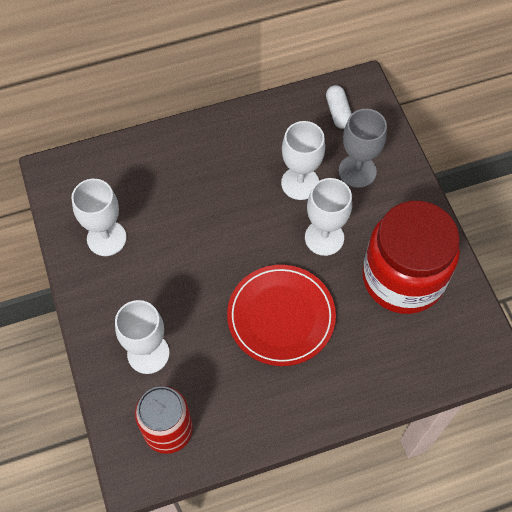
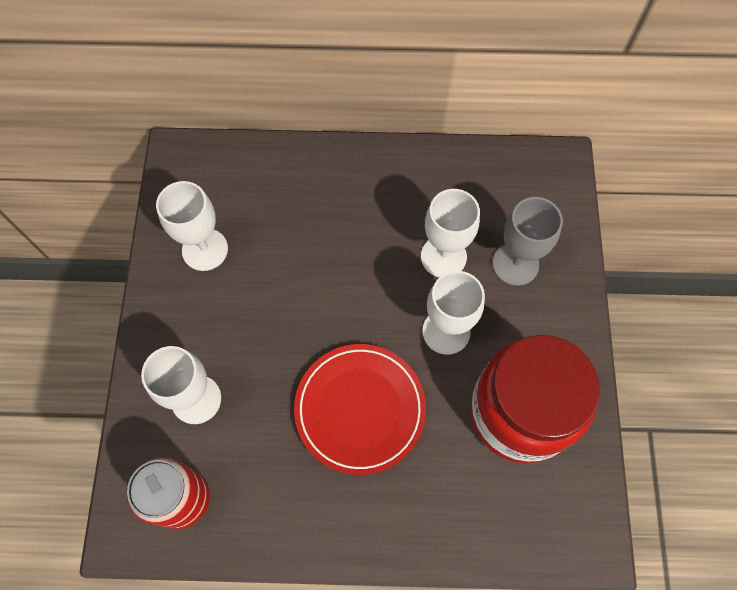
camera: 20 degrees right, 5 degrees up
(338, 112) = (520, 186): white capsule -> none

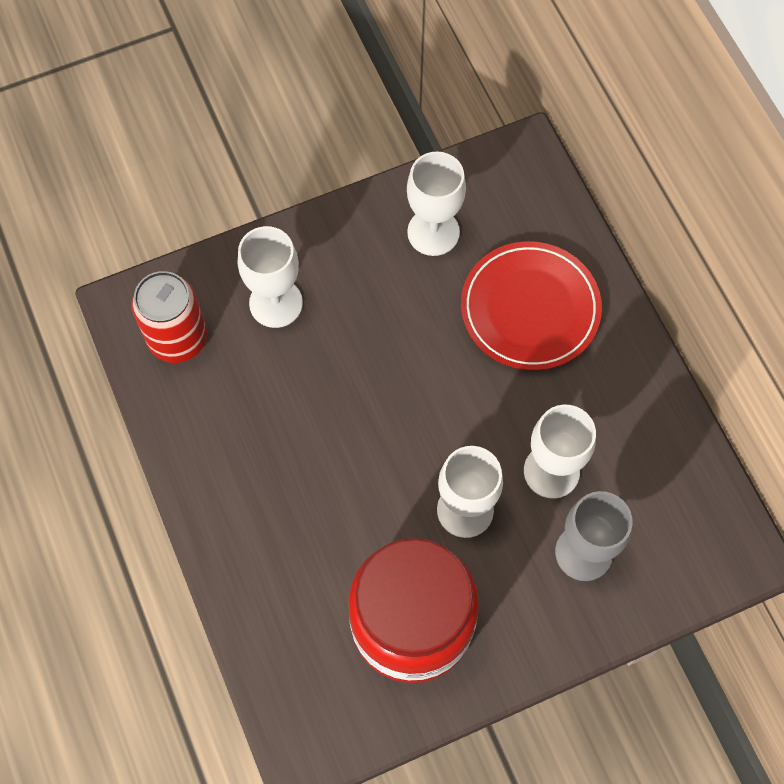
camera: 65 degrees right, 0 degrees up
(360, 409) = (338, 459): red plate -> red plate (530, 309)

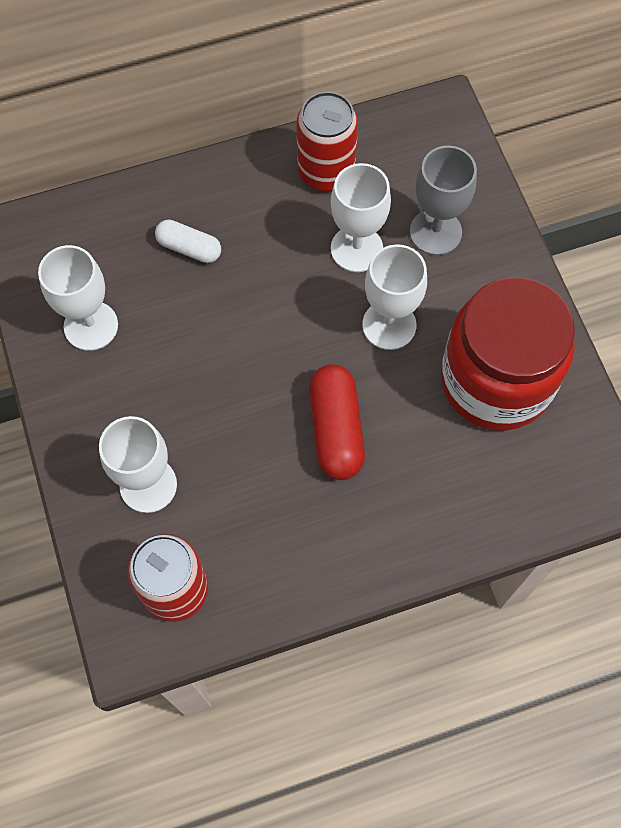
camera: 85 degrees left, 0 degrees up
(344, 465) = (335, 429): none -> red capsule
(530, 309) = (189, 248): red plate -> white capsule
(642, 433) = (326, 171): none -> red can

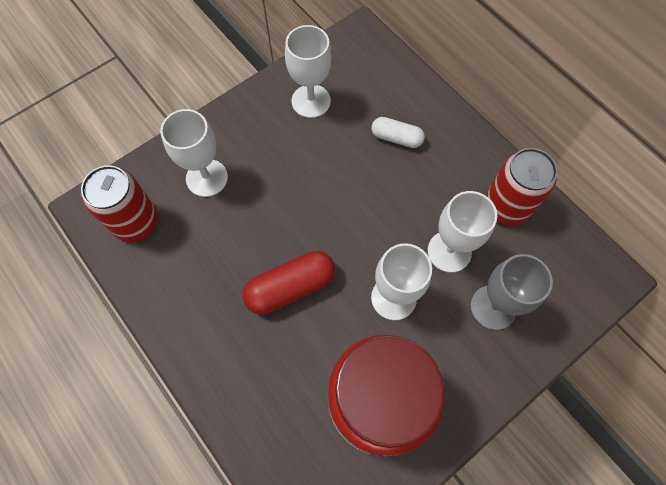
camera: 70 degrees right, 0 degrees up
(189, 248) = (396, 138): white capsule -> white capsule turned 75 degrees counterclockwise

